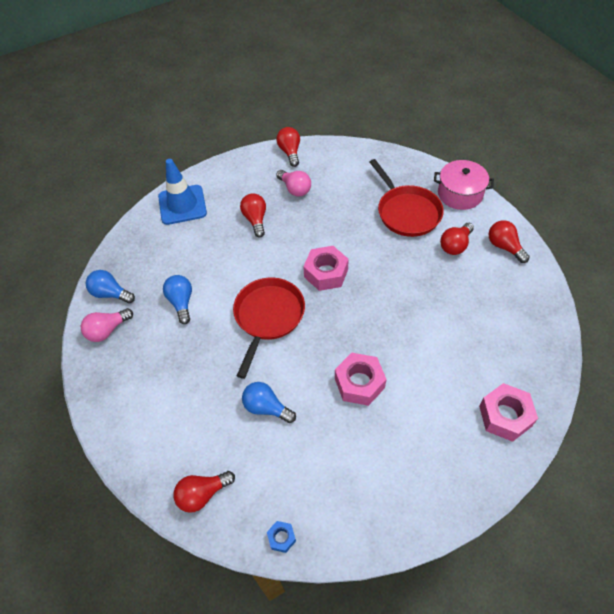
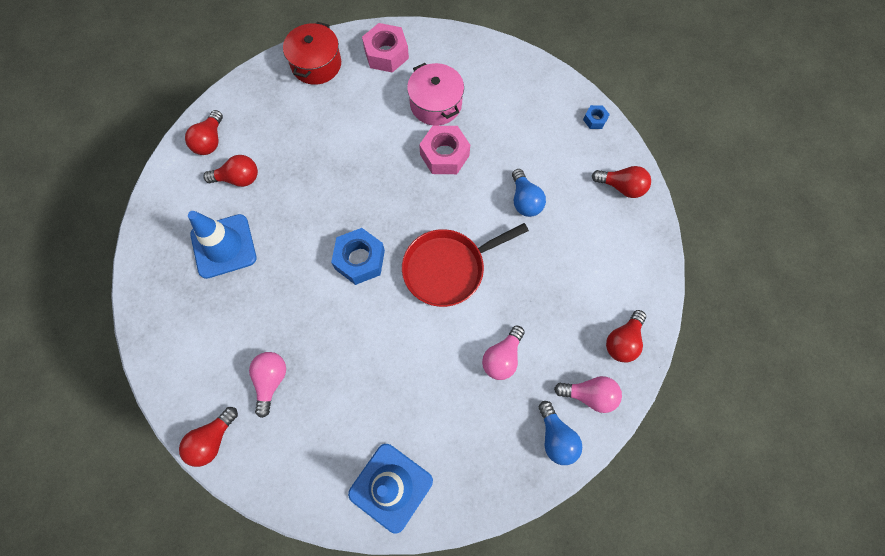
camera: 135 degrees left, 15 degrees up
(181, 302) = (502, 357): blue light bulb -> pink light bulb
(255, 220) = (347, 383): red light bulb -> red light bulb (623, 341)
(326, 273) = (360, 259): pink nut -> blue nut
(406, 212) = (223, 246): red pan -> blue traffic cone
(460, 194) = (161, 216): pink pot -> pink pot (436, 104)
(533, 354) = (316, 64): none -> red pot

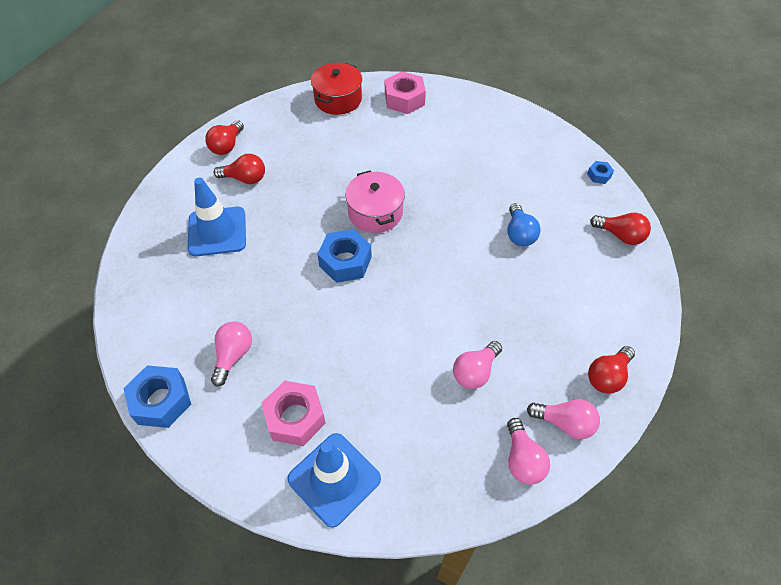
camera: 10 degrees right, 15 degrees down
(212, 440) = (161, 401): red light bulb -> blue nut
(436, 104) = (444, 143): pink pot -> pink pot (375, 212)
(444, 155) = (445, 185): pink nut -> pink nut (295, 417)
(448, 268) = (432, 282): red pan -> none
(556, 437) = (522, 460): blue light bulb -> pink light bulb

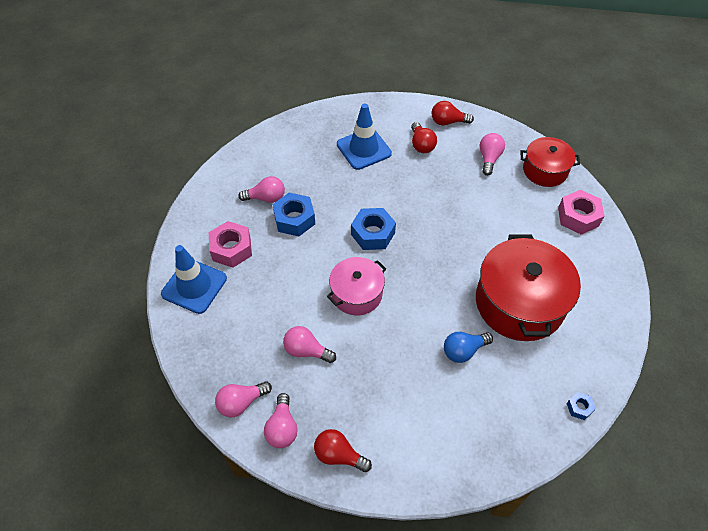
camera: 70 degrees right, 0 degrees up
(161, 401) = (221, 175): blue nut -> blue nut (294, 219)
(298, 132) = (489, 158): none -> pink light bulb
(375, 212) = (432, 237): pink pot -> pink pot (356, 294)
(481, 174) = (519, 303): none -> red pot
(620, 235) = (507, 442): red light bulb -> none

